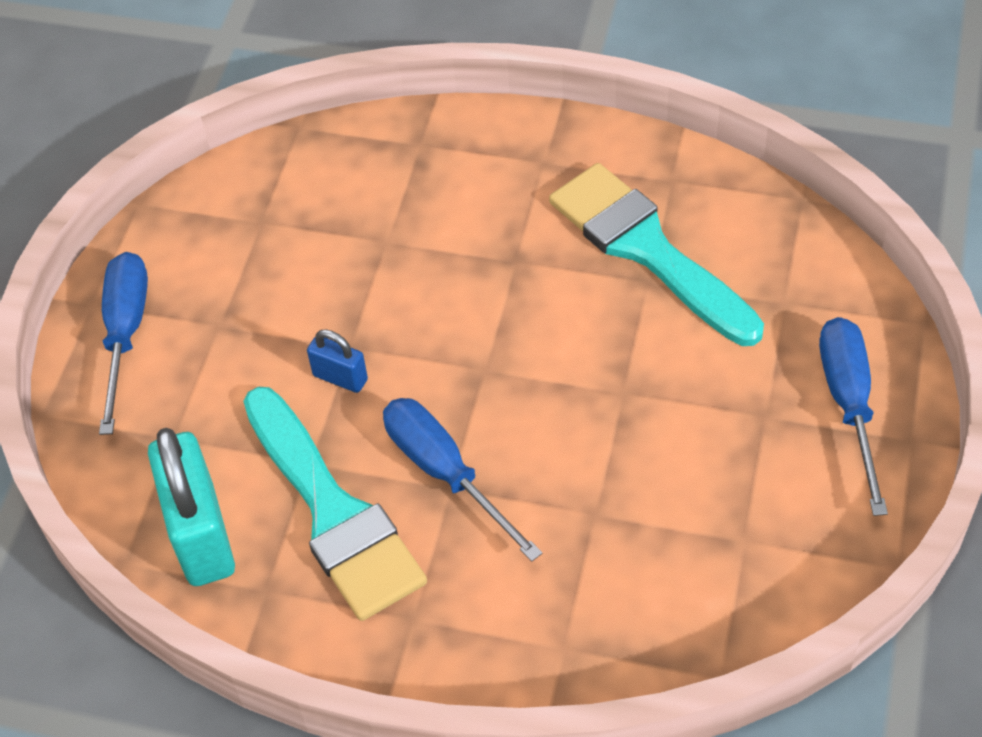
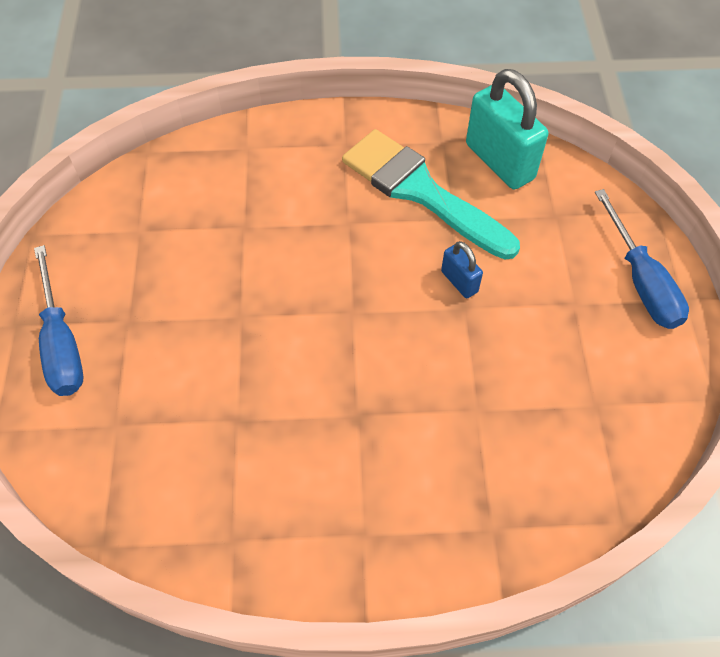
camera: 160 degrees right, 5 degrees up
(340, 377) = (459, 281): blue padlock -> blue padlock turned 45 degrees clockwise
(445, 473) = (355, 231): blue screwdriver -> none
(647, 249) = (242, 452): turquoise brush -> none

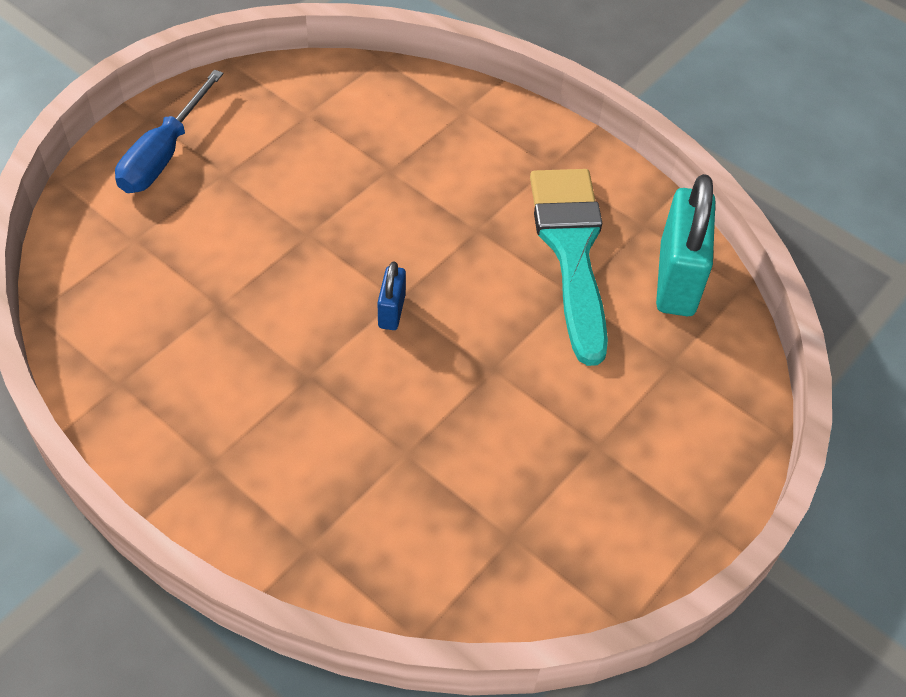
camera: 40 degrees right, 5 degrees down
(459, 281) = (515, 346): blue padlock -> blue padlock (391, 311)
(641, 281) = (686, 478): blue screwdriver -> none

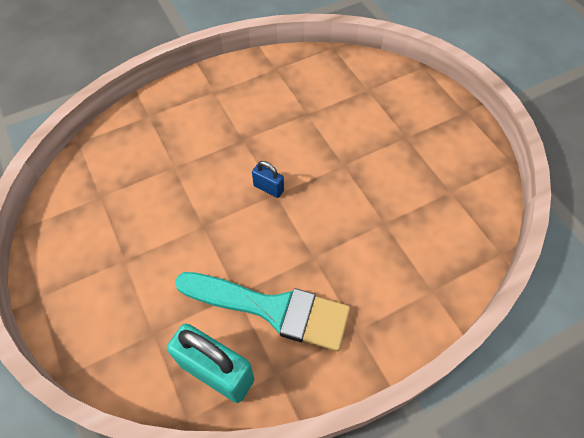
camera: 115 degrees right, 5 degrees up
(164, 154) = (431, 112): blue screwdriver -> none

